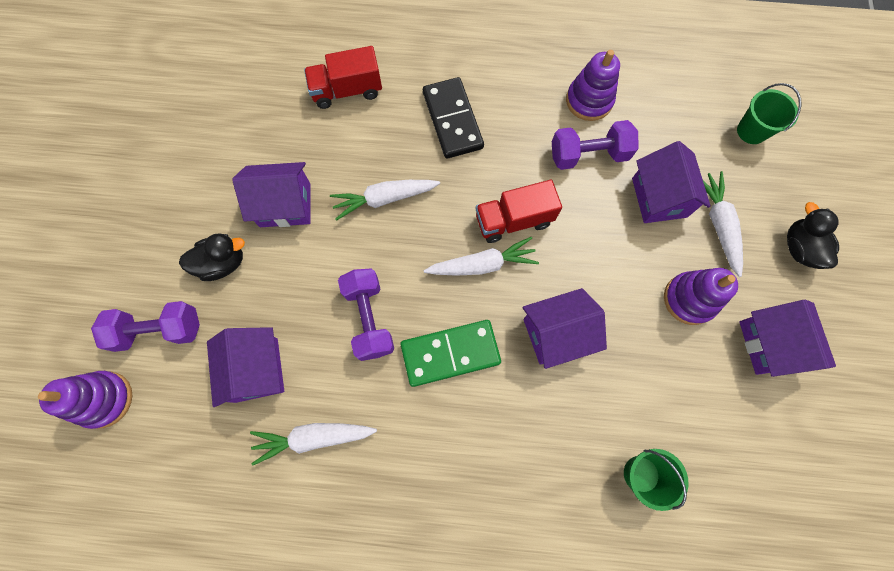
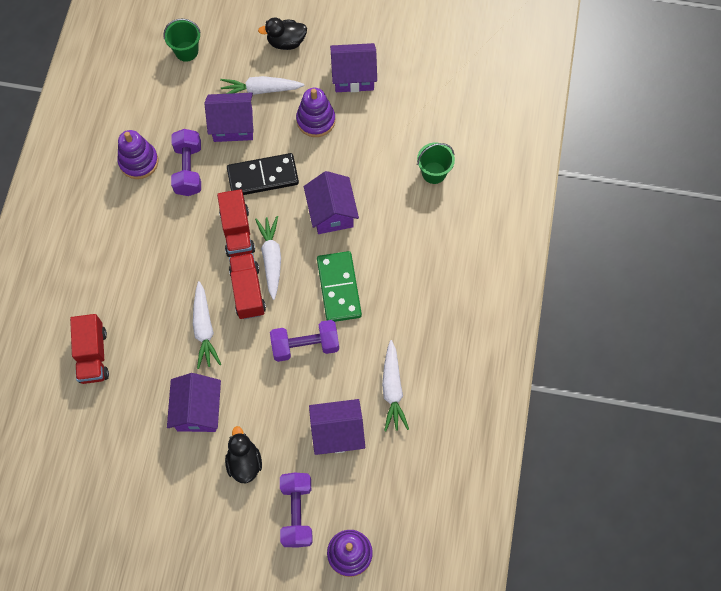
camera: 85 degrees left, 5 degrees down
(435, 242) = (248, 291): none -> red truck
(452, 120) = (138, 269): black domino -> black domino (263, 176)

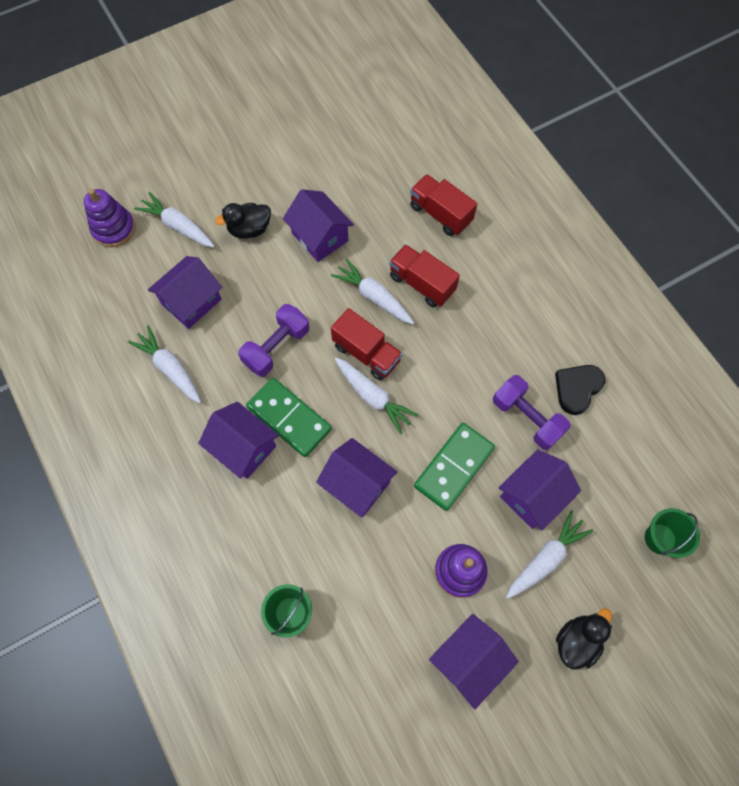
camera: 140 degrees right, 0 degrees up
(138, 162) = (577, 389): purple stacking toy -> black heart
(237, 232) = (426, 397): red truck -> red truck (422, 283)
(244, 462) = (249, 229): black duck -> black duck turned 120 degrees clockwise
(263, 176) = (454, 467): black domino -> green domino
(297, 512) = (178, 226): purple dumbbell -> white carrot
(385, 291) = (244, 447): none -> purple house

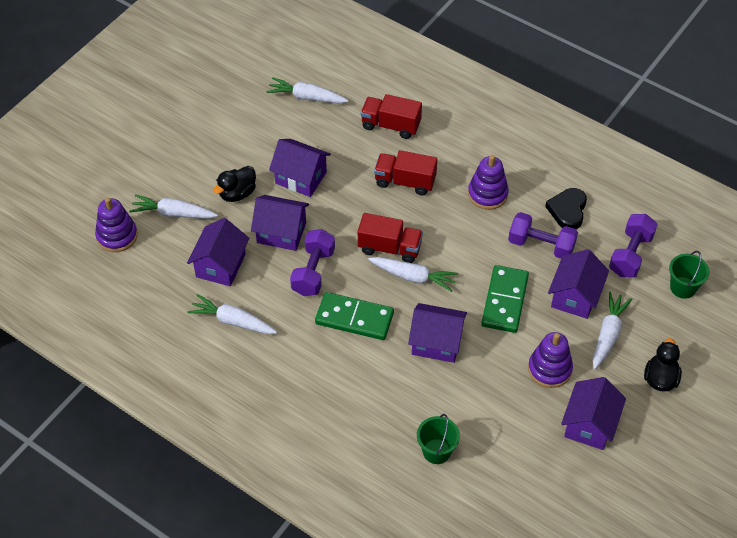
camera: 25 degrees left, 15 degrees down
(244, 447) = (330, 353): purple house -> purple house (281, 232)
(374, 297) = (371, 205): white carrot -> white carrot (307, 97)
(500, 333) = (487, 194): none -> purple stacking toy
(620, 472) = (630, 255): none -> purple dumbbell

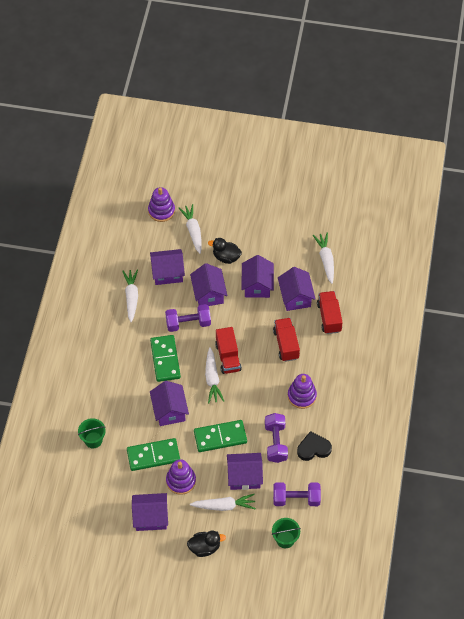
camera: 65 degrees right, 5 degrees up
(342, 146) = (295, 297): none -> purple house
(496, 387) = (153, 456): none -> green domino

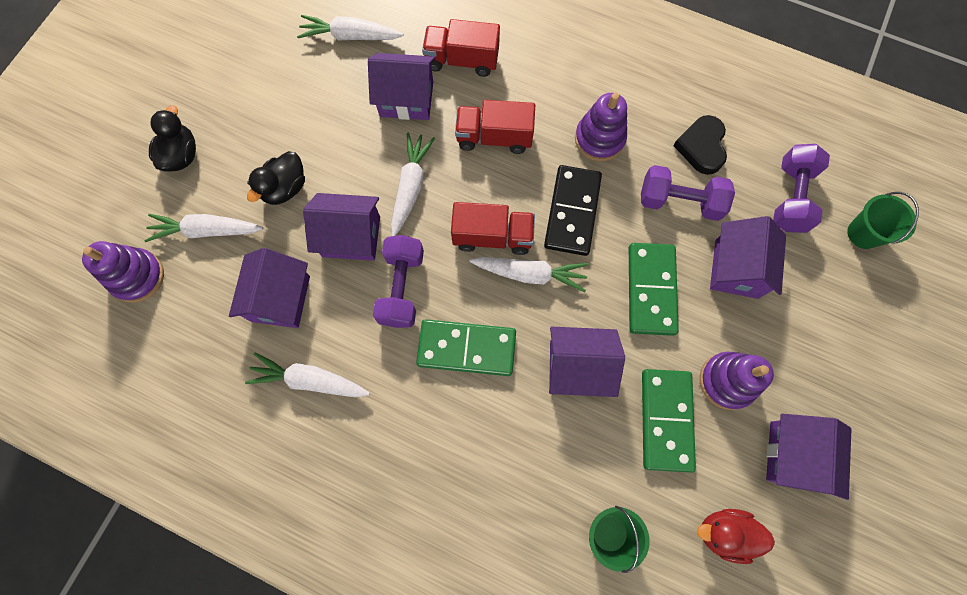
camera: 75 degrees left, 15 degrees up
(105, 490) = (724, 532): none -> red duck
(204, 547) = (865, 371): black duck -> black duck (182, 155)
(224, 506) = (788, 317): white carrot -> white carrot (411, 187)
(253, 391) = (572, 212): none -> black domino
(257, 285) = (362, 152): purple house -> none

